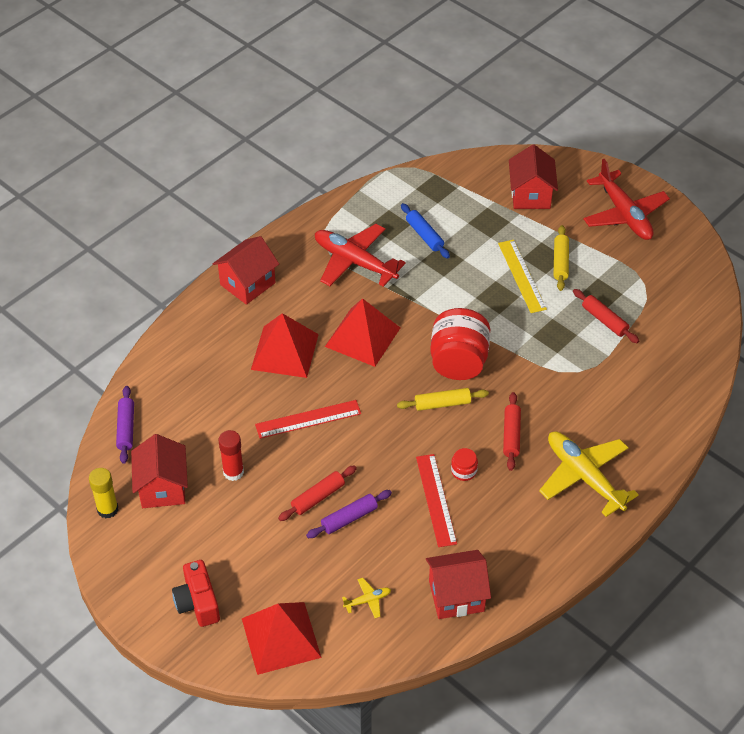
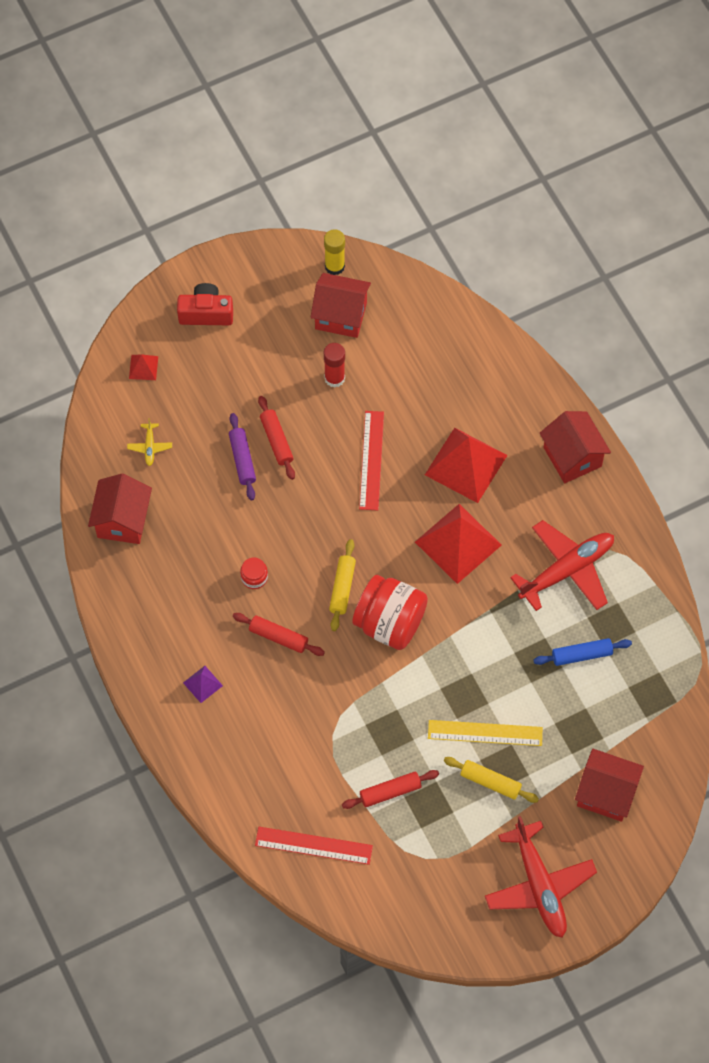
camera: 110 degrees right, 15 degrees up
(126, 428) = (422, 301): purple rolling pin -> none
(281, 637) = (143, 367): red pyramid -> red pyramid, size x0.45
(436, 500) = (231, 541): red ruler -> red ruler (313, 845)
(584, 476) = (203, 684): yellow plane -> purple pyramid
(624, 214) = (539, 885): red plane -> red plane turned 105 degrees counterclockwise

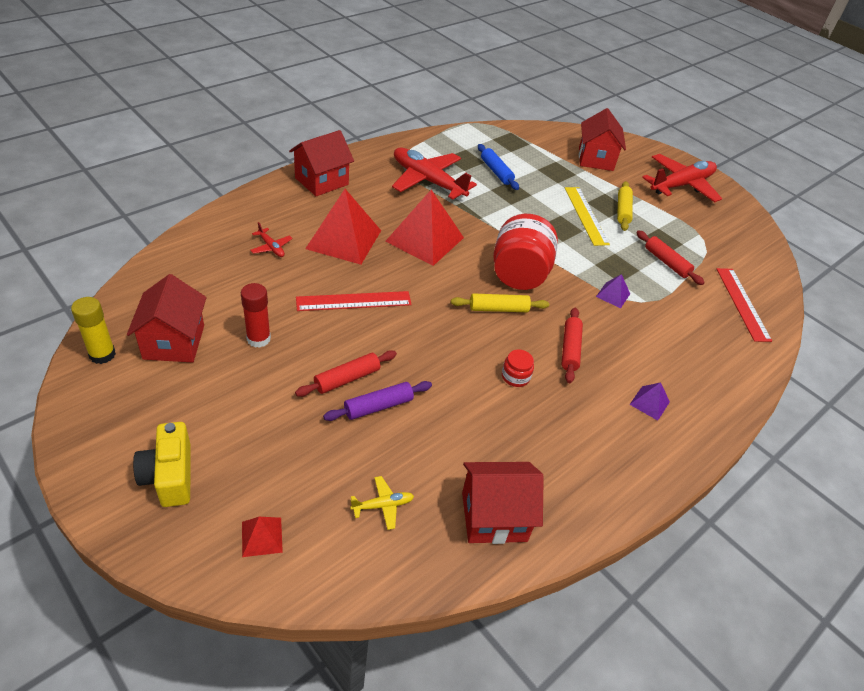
camera: 110 degrees left, 20 degrees down
(206, 313) = (169, 476): red camera -> yellow camera
(346, 709) = (613, 295): none -> purple pyramid
(459, 398) = (271, 247): none -> red plane

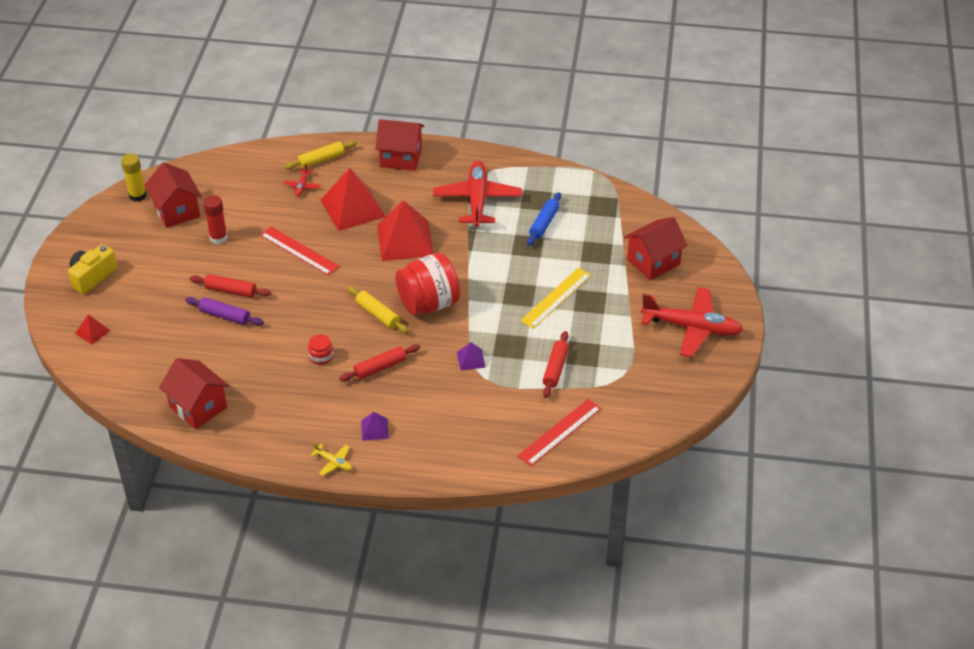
camera: 55 degrees right, 0 degrees up
(174, 342) = (177, 211): red house -> red house turned 75 degrees counterclockwise
(383, 505) = (158, 361): yellow plane -> yellow plane (333, 462)
(622, 211) = (594, 313): yellow rolling pin -> yellow rolling pin (321, 159)

